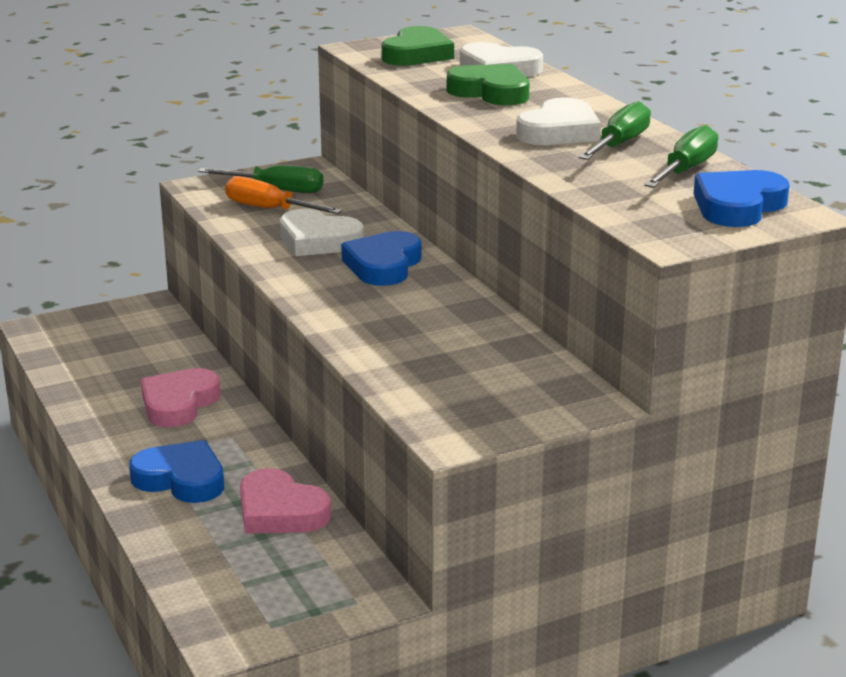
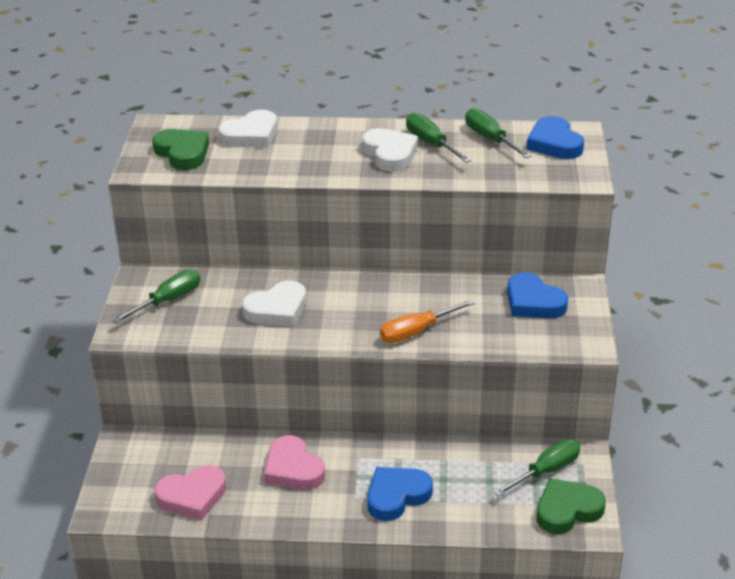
camera: 60 degrees left, 10 degrees up
(270, 209) = (201, 313): orange screwdriver -> orange screwdriver (417, 331)
(280, 511) = (467, 464): pink heart -> pink heart (192, 496)
(315, 574) = (546, 471): none -> green screwdriver
(383, 265) = (342, 296): blue heart -> blue heart (533, 302)
(491, 92) = (293, 152): green heart -> green heart (567, 510)

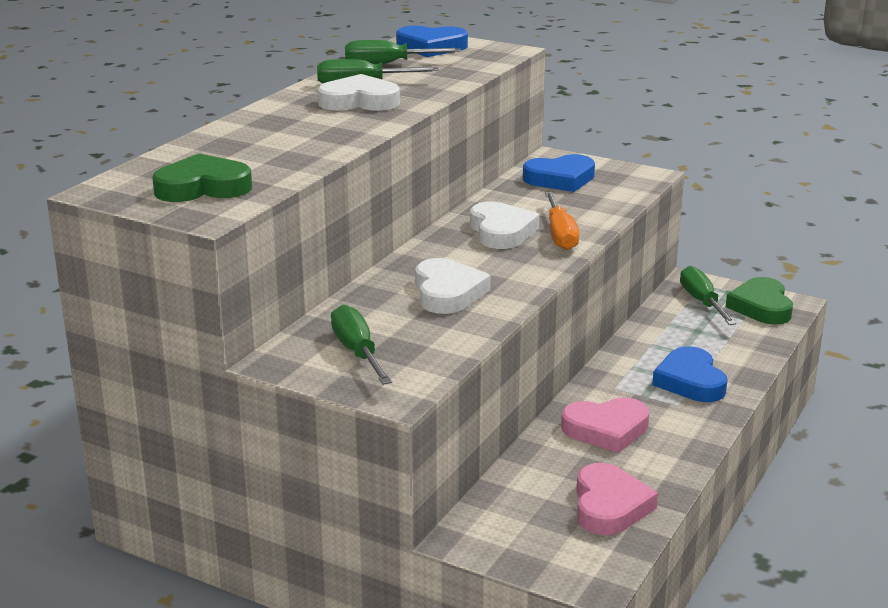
camera: 65 degrees left, 10 degrees down
(251, 135) = (216, 149): white heart -> white heart (501, 231)

